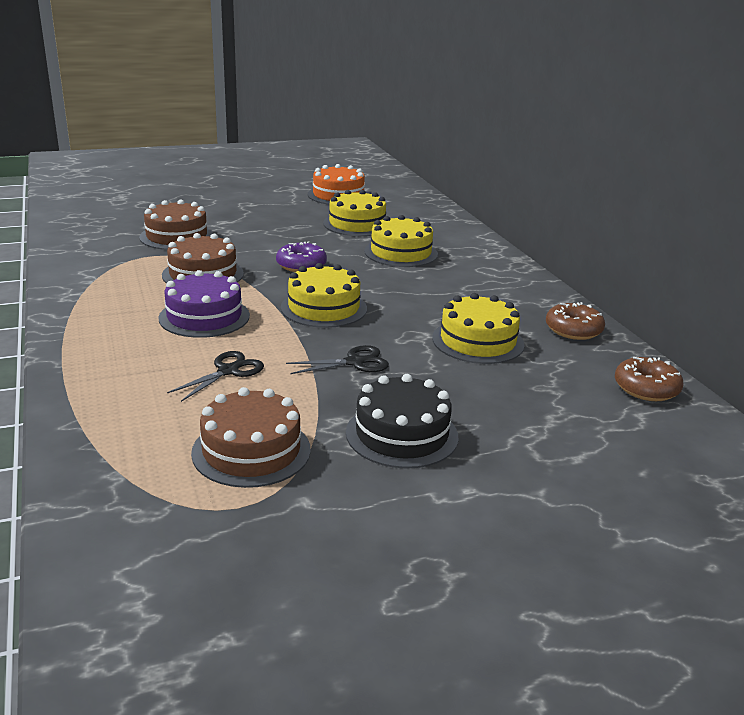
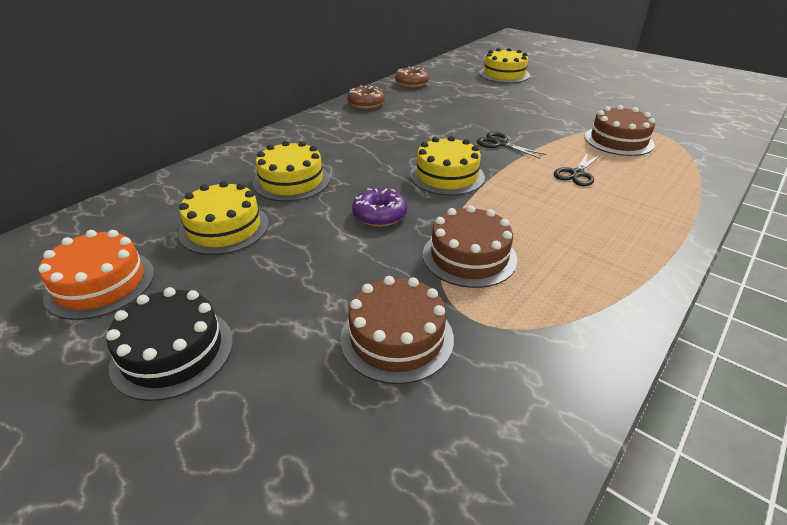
camera: 120 degrees left, 10 degrees up
(204, 317) = (536, 214): purple cake -> none
(228, 371) = (577, 174): black scissors -> black scissors turned 60 degrees counterclockwise
(402, 434) = (541, 116): black cake -> black cake (173, 351)
(478, 341) = (419, 121): yellow cake -> yellow cake (504, 74)

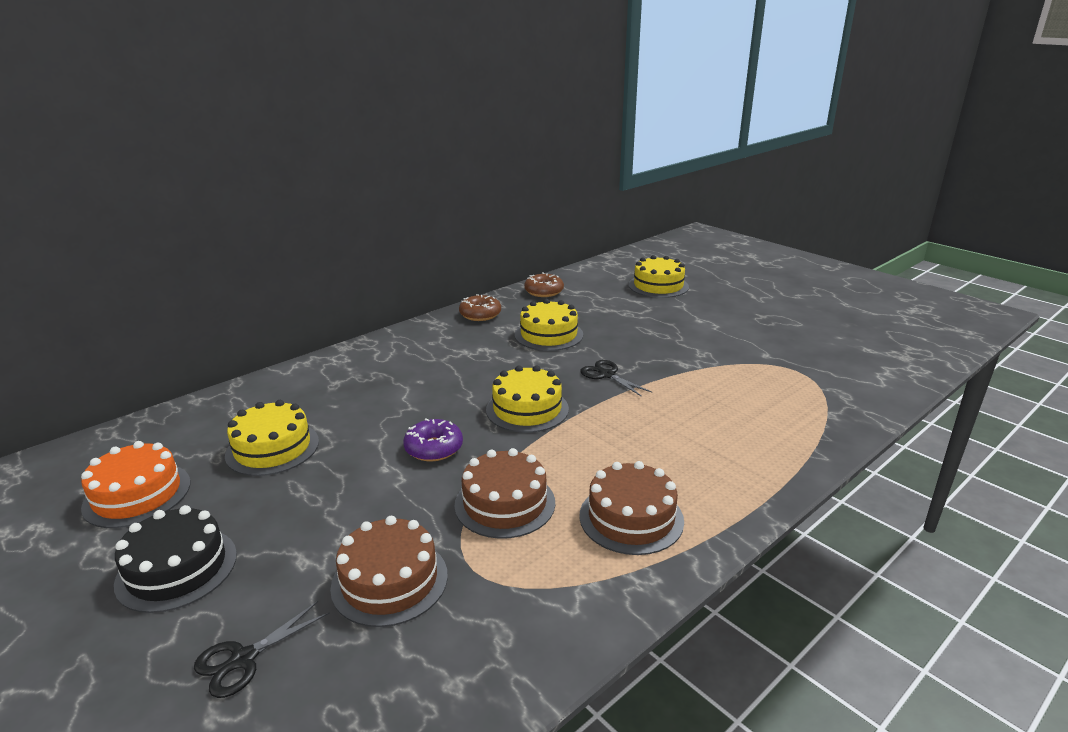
camera: 10 degrees right, 10 degrees down
(291, 181) = (360, 402): yellow cake -> yellow cake (549, 335)
(577, 174) = (676, 418): black scissors -> black scissors (244, 659)
(618, 140) = (749, 381): brown cake -> brown cake (631, 518)

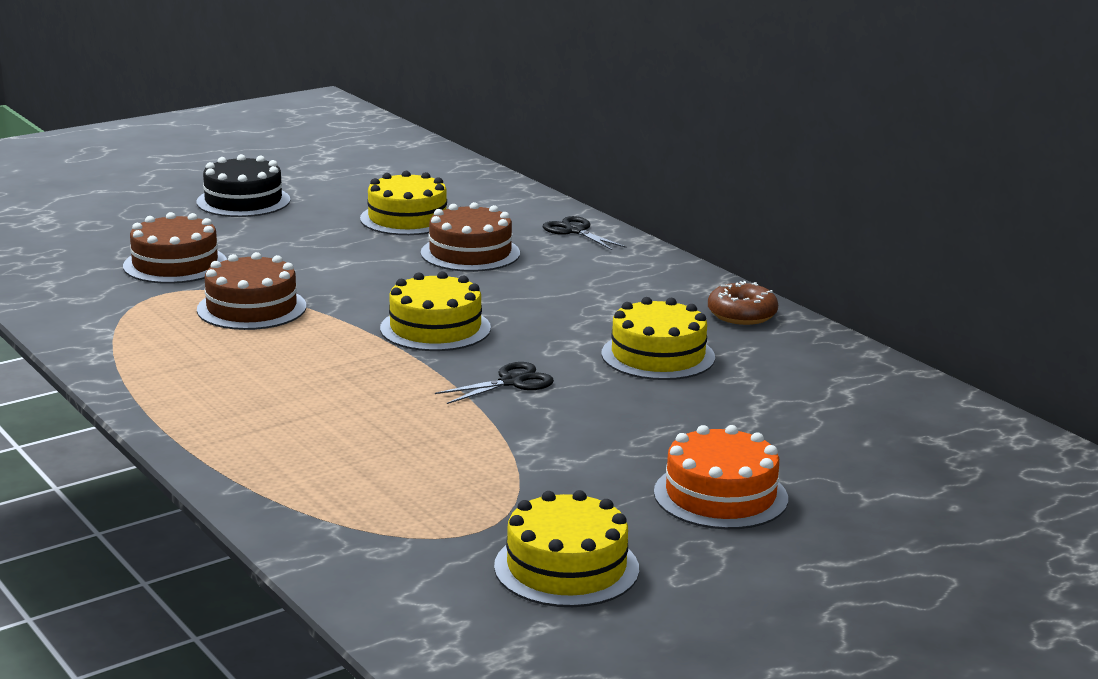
camera: 95 degrees right, 5 degrees down
(137, 494) = (355, 181): orange cake -> orange cake (720, 495)
(244, 659) = (128, 226): black scissors -> black scissors (575, 231)
(434, 448) = (371, 281): purple donut -> none
(544, 291) = (844, 365): brown donut -> none
(631, 518) = (188, 361): brown cake -> brown cake (470, 253)
(658, 286) = (882, 469): yellow cake -> yellow cake (566, 567)

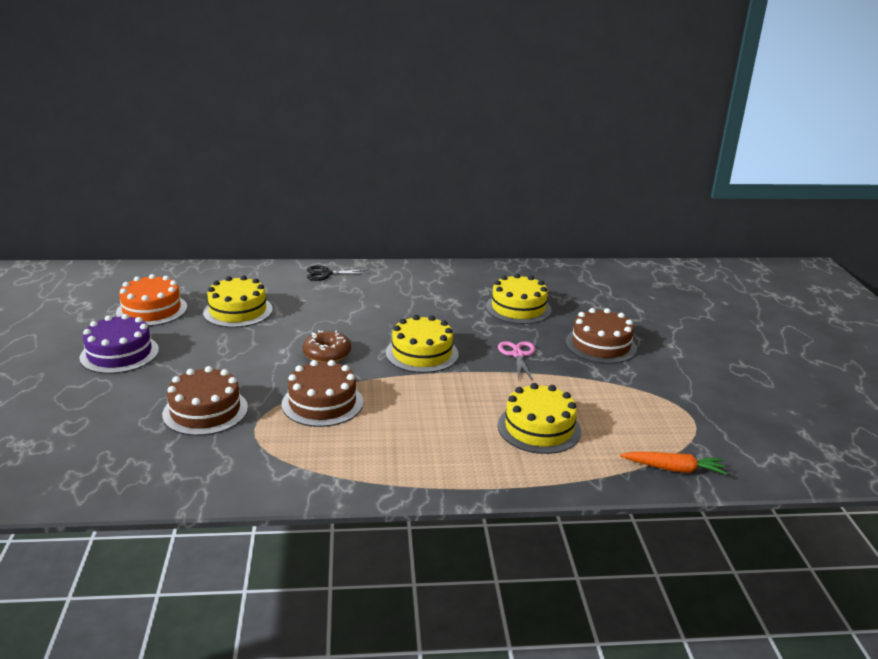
camera: 60 degrees left, 5 degrees up
(243, 201) = (119, 354): black cake -> purple cake
(319, 534) = (674, 469): none -> orange carrot
(470, 253) = (320, 310): brown cake -> brown cake (601, 345)
(511, 382) = (517, 355): black scissors -> pink scissors
(566, 567) = (745, 407): yellow cake -> yellow cake (539, 428)
(720, 495) = (687, 346): orange cake -> orange cake (152, 310)
(742, 315) = (487, 273): brown donut -> brown donut (327, 354)

